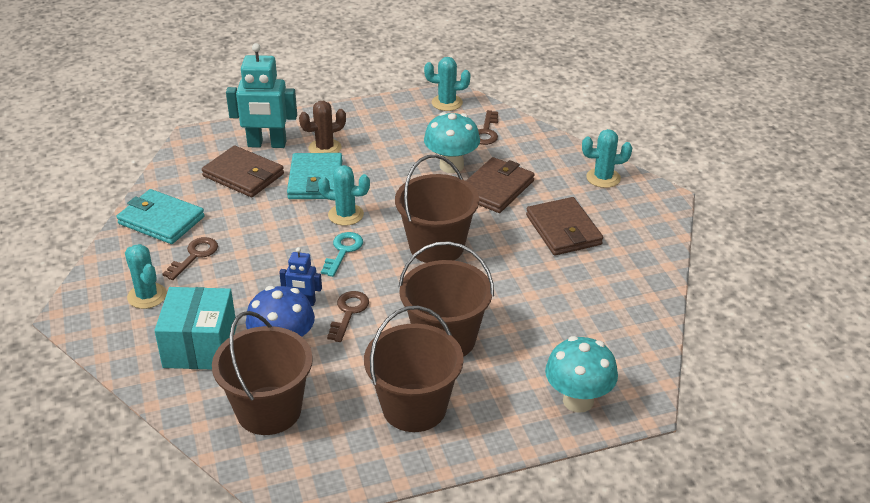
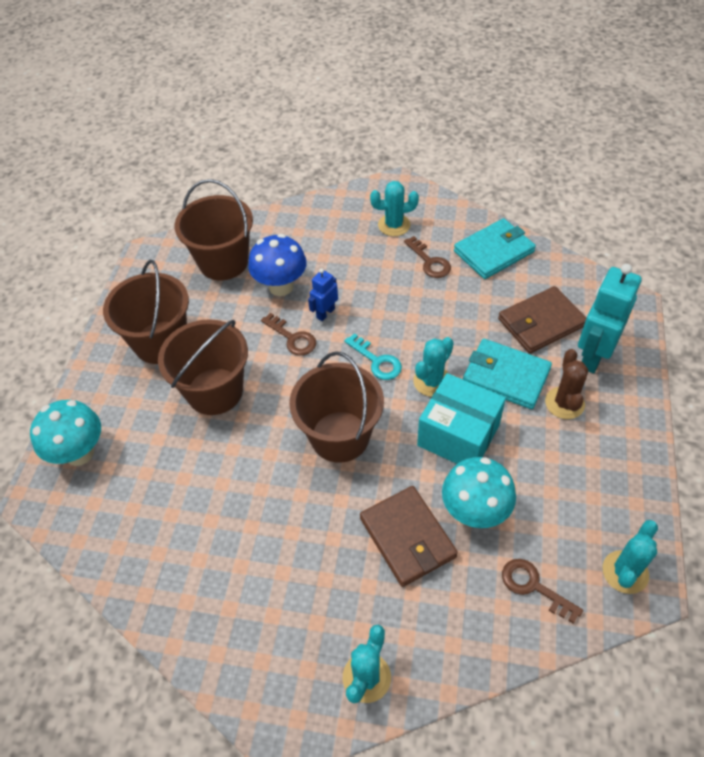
camera: 120 degrees right, 15 degrees up
(200, 346) = (315, 242): turquoise box -> turquoise box (458, 435)
(563, 230) = (296, 569): brown wallet -> none

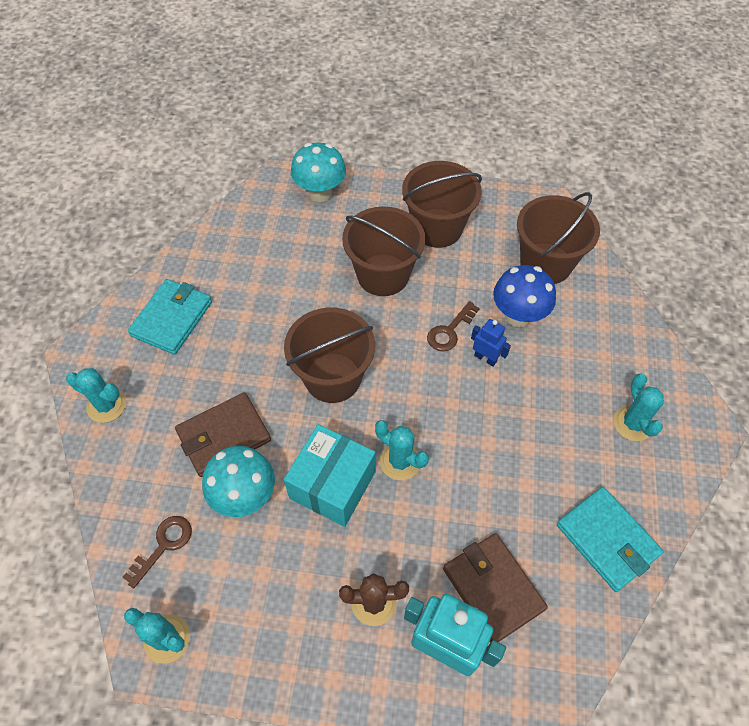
camera: 85 degrees right, 5 degrees up
(377, 361) = (424, 408): turquoise key -> none
(430, 262) = (577, 463): brown key -> none
(505, 376) = (410, 539): turquoise wallet -> turquoise wallet (172, 318)

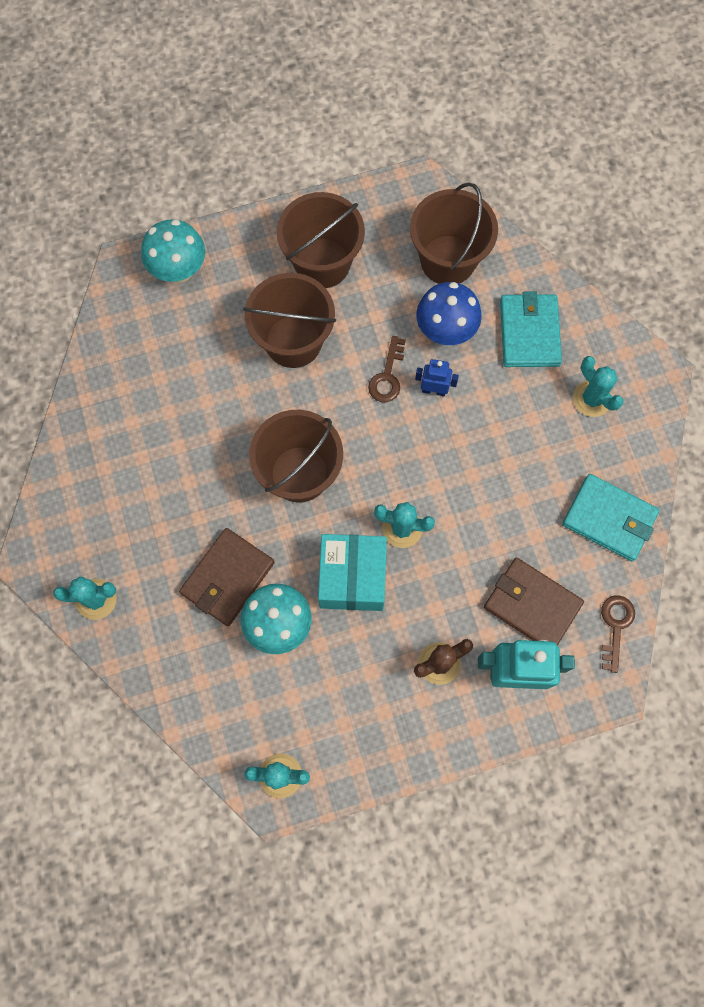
camera: 25 degrees left, 15 degrees up
(163, 545) = (231, 701): brown key -> brown key (615, 626)
(172, 318) = (106, 482): turquoise wallet -> turquoise wallet (529, 332)

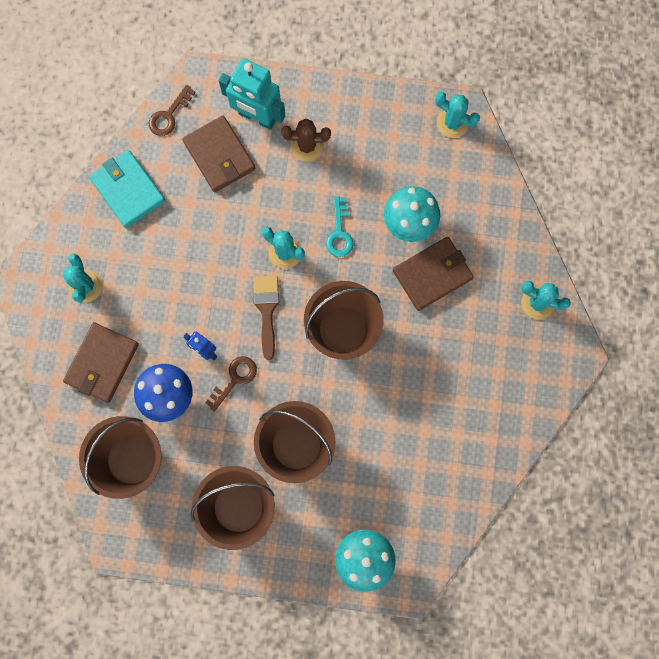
camera: 155 degrees left, 5 degrees up
(352, 578) = (339, 233): turquoise box -> turquoise key
(390, 458) = (266, 310): none -> brown brush
(529, 332) = (102, 363): turquoise wallet -> brown wallet

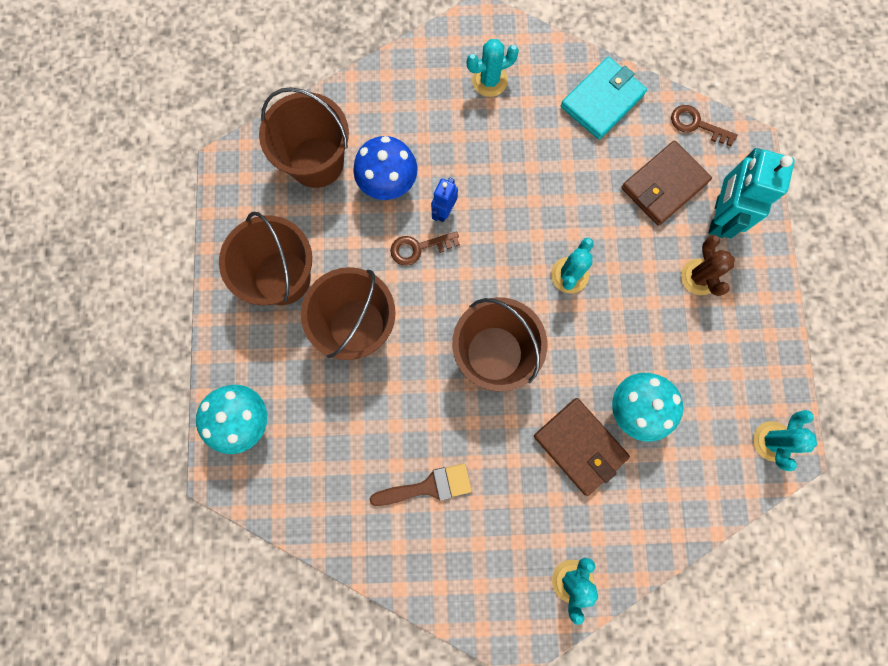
camera: 80 degrees right, 0 degrees up
(102, 363) = (411, 113): brown wallet -> none
(235, 379) = (418, 248): brown key -> brown key turned 135 degrees clockwise
(266, 310) = (500, 267): brown brush -> brown brush (428, 486)
(339, 233) = (605, 331): turquoise key -> none

